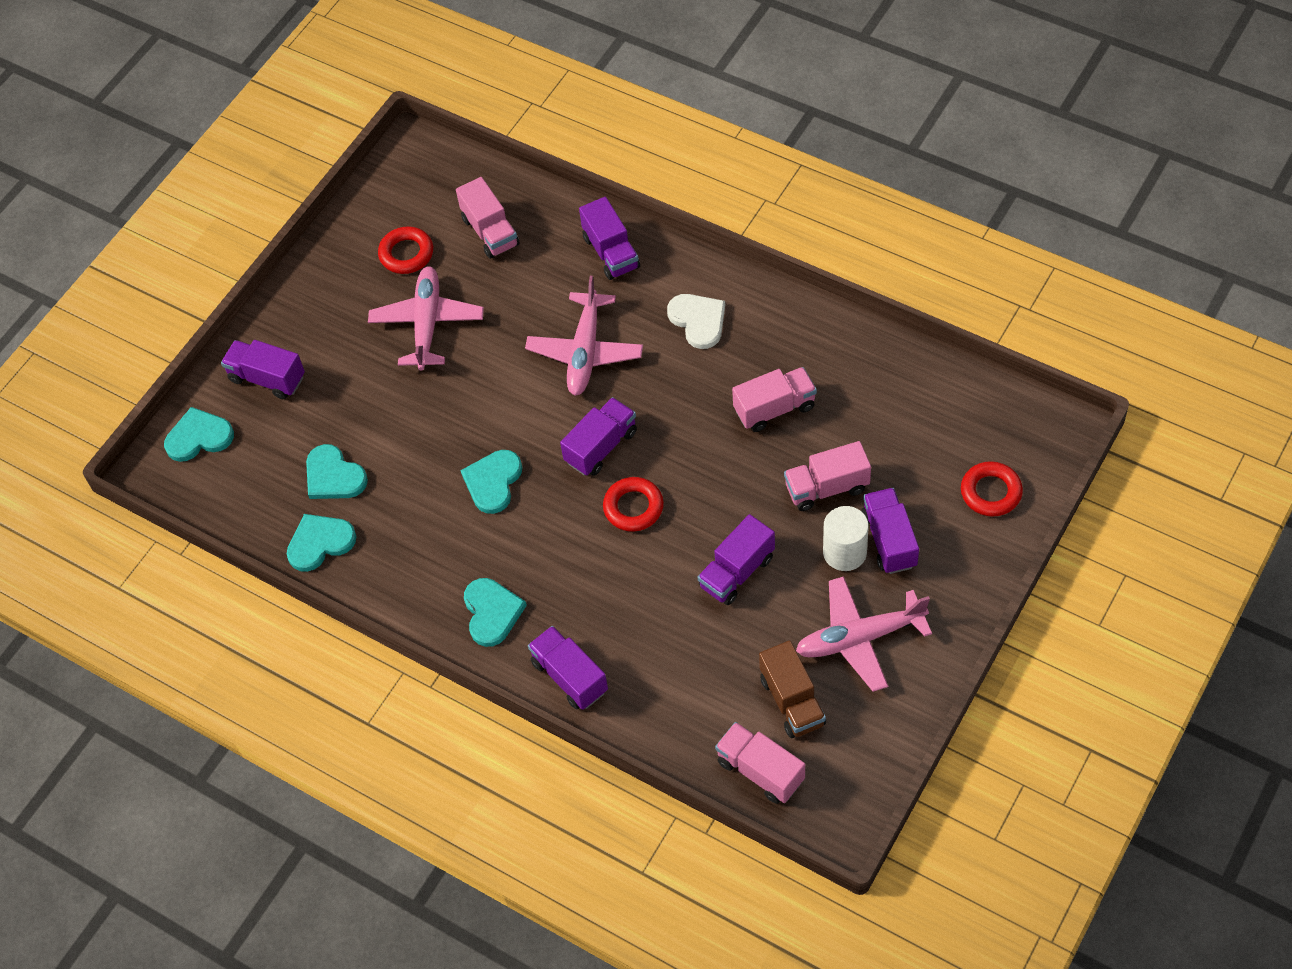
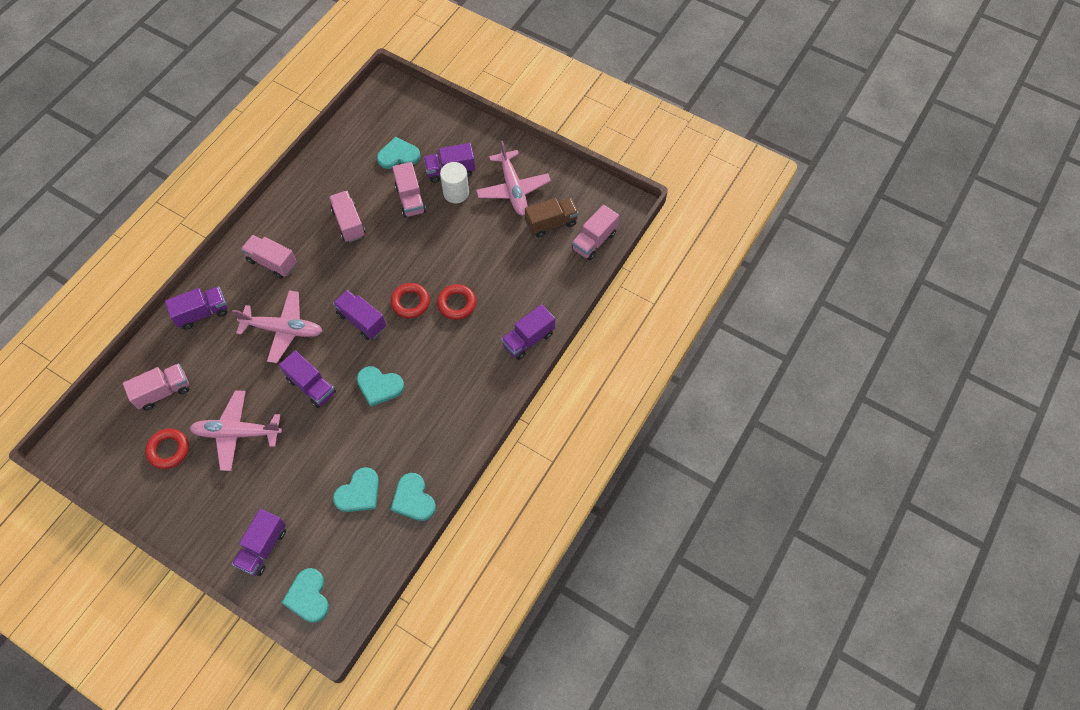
camera: 95 degrees left, 5 degrees up
(492, 612) = (479, 385): turquoise heart -> turquoise heart (398, 155)
(698, 321) = (272, 262): white heart -> pink truck
(737, 572) = (463, 248): purple truck -> purple truck (311, 386)
(991, 492) = (424, 121): red ring -> red ring (457, 304)

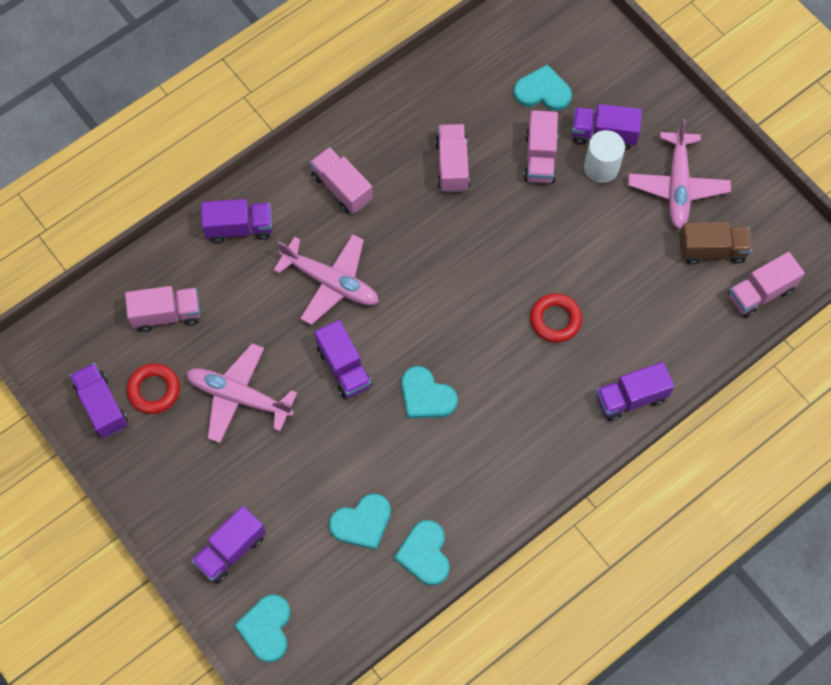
camera: 20 degrees right, 5 degrees up
(361, 320) = (429, 302): purple truck -> purple truck (102, 406)
(410, 302) = (497, 298): red ring -> none

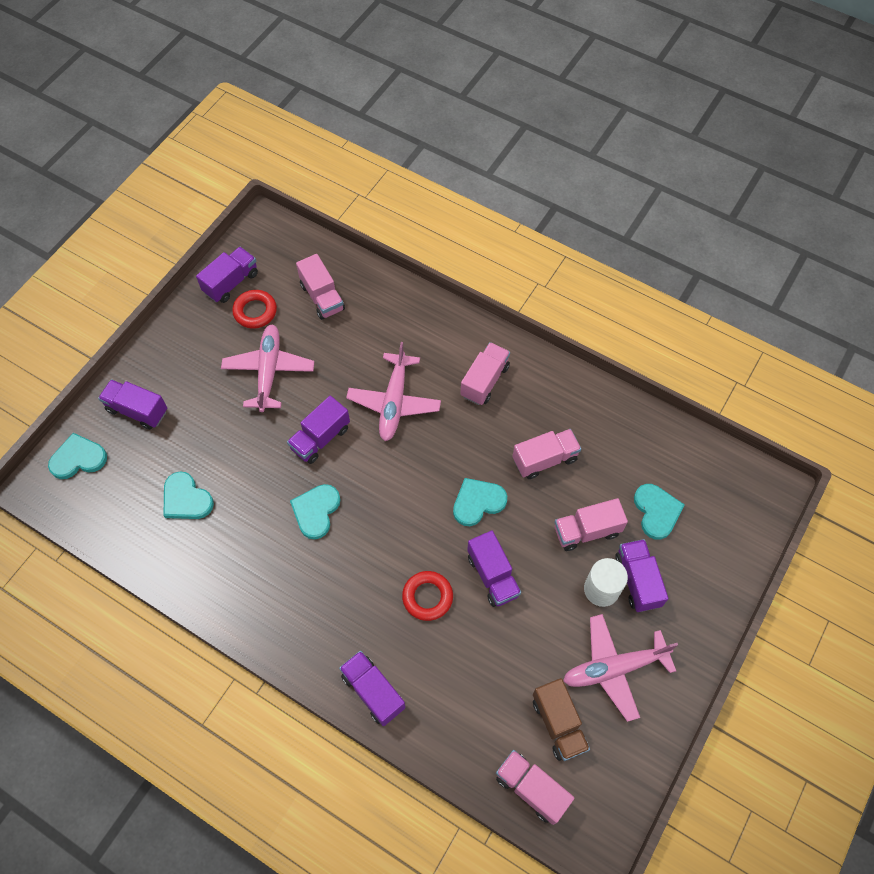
camera: 70 degrees right, 5 degrees down
(239, 228) = (417, 320): purple truck -> purple truck (493, 575)
(424, 554) = (171, 558): turquoise heart -> turquoise heart (478, 502)

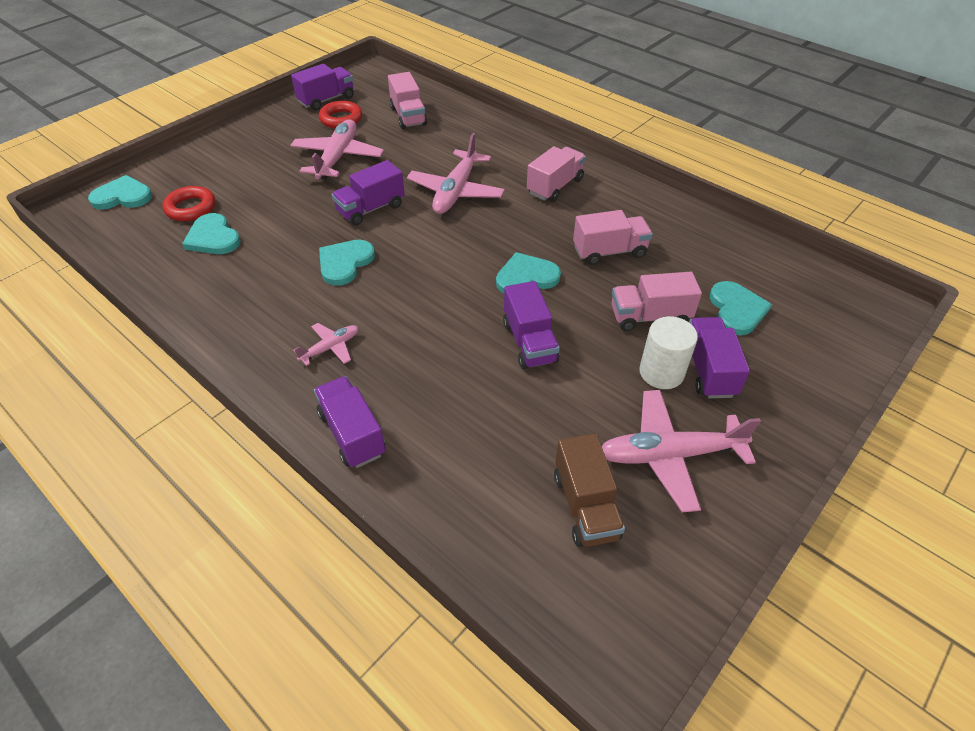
camera: 10 degrees right, 15 degrees down
(137, 410) = (198, 170): purple truck -> none
(331, 609) = (330, 348): none -> pink plane
(427, 597) = (446, 351): red ring -> red ring (191, 208)
(531, 788) = (534, 578): pink truck -> none

